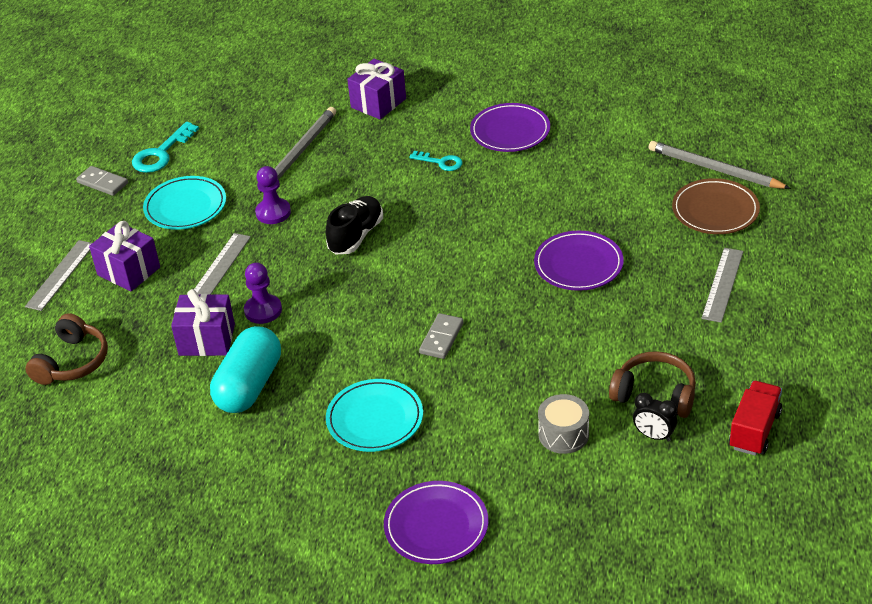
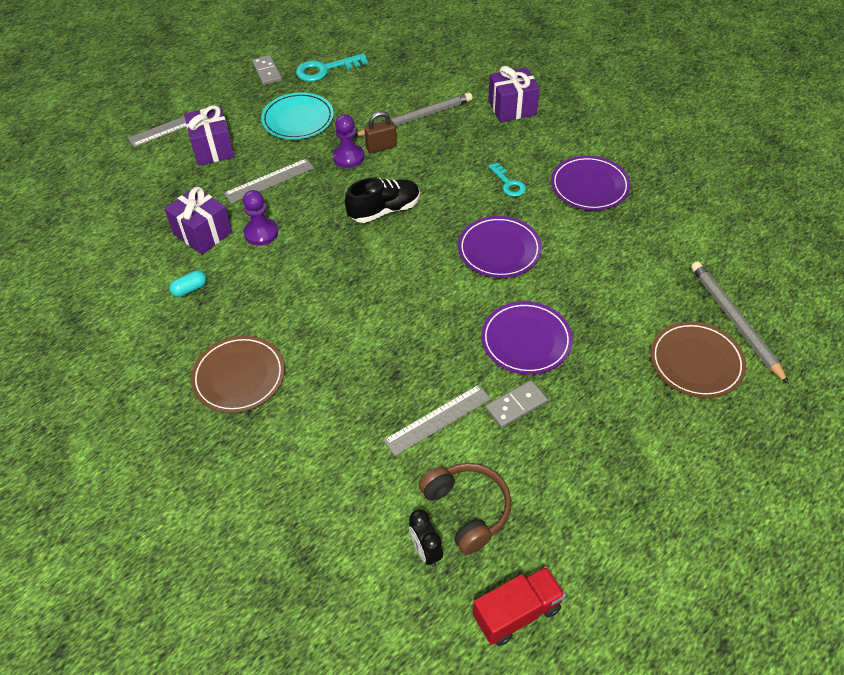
camera: 35 degrees right, 10 degrees up
(72, 362) = (110, 197): brown headphones -> none
(249, 385) = (190, 289): turquoise capsule -> turquoise capsule, size x0.41
(294, 190) = (381, 147): none -> brown padlock
(375, 419) = (239, 376): turquoise plate -> brown plate
(436, 526) = (183, 506): purple plate -> purple plate (499, 250)
(441, 338) = (355, 338): grey domino -> grey domino (516, 405)
(563, 434) = (356, 493): grey drum -> none
(722, 284) = (632, 440): grey ruler -> grey ruler (437, 419)

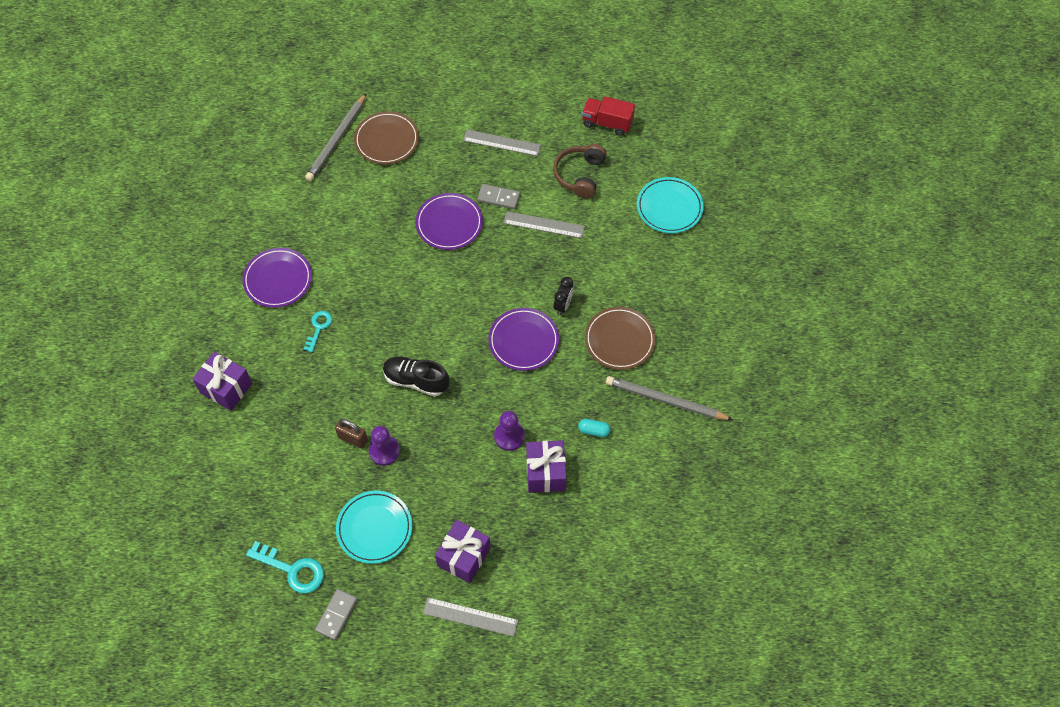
camera: 135 degrees left, 10 degrees up
(269, 180) = (458, 481): grey ruler -> grey ruler (502, 143)
(323, 567) = (669, 207): none -> turquoise plate
(416, 118) = (297, 444): grey pencil -> grey pencil (665, 400)
(426, 551) = (617, 175): black clock -> black clock (563, 305)
(499, 250) = (389, 287): purple plate -> purple plate (523, 341)

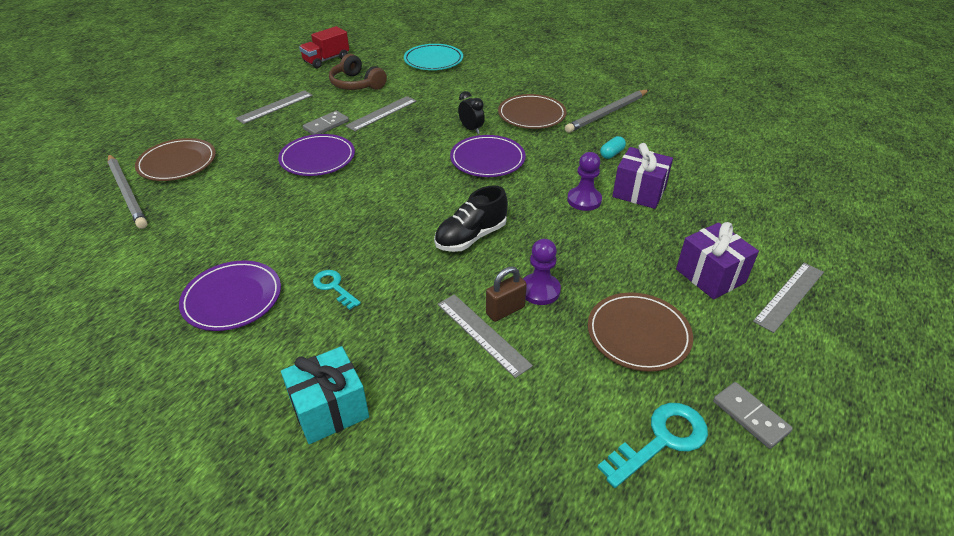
camera: 60 degrees left, 20 degrees down
(226, 388) = (330, 409): purple gift -> turquoise gift
(324, 436) = (482, 334): none -> grey ruler
(374, 528) = (638, 334): turquoise plate -> brown plate

